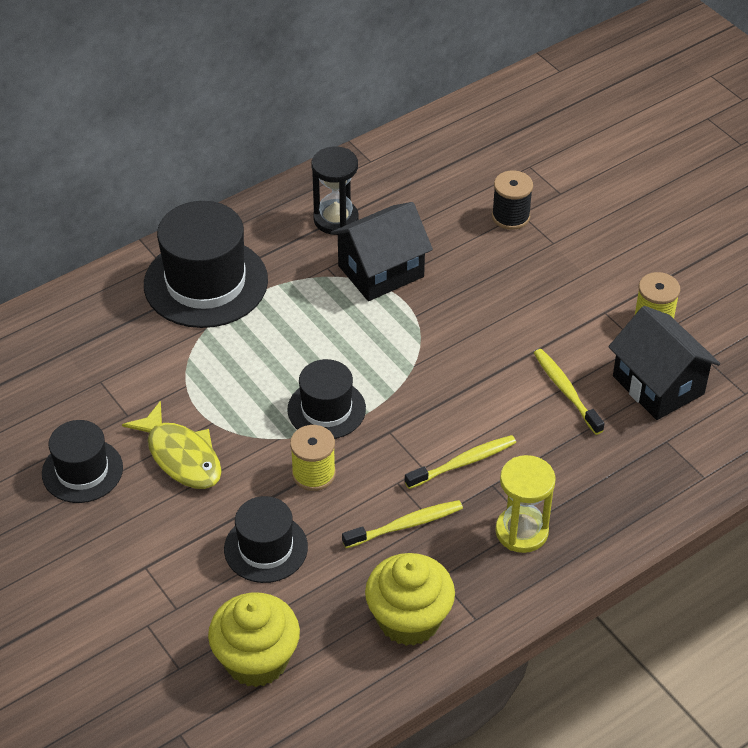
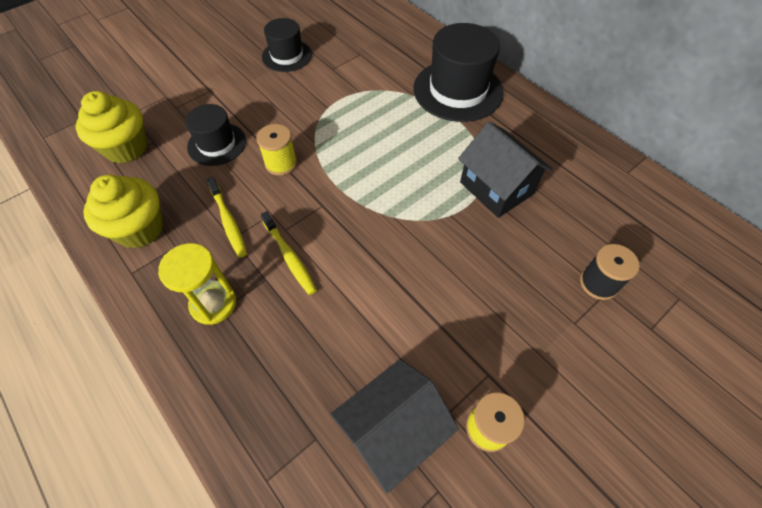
camera: 85 degrees right, 10 degrees up
(181, 456) = (298, 96): yellow fish -> none
(326, 409) = (343, 165): black hat -> none
(336, 219) = (547, 155): black hourglass -> none
(566, 391) = (376, 337): yellow toothbrush -> none

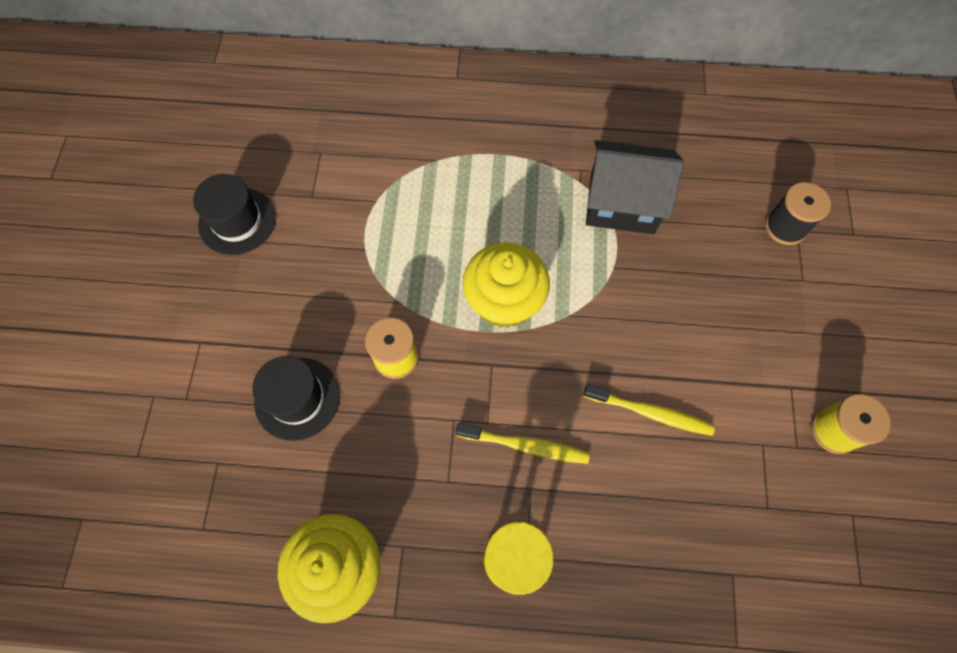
camera: 45 degrees left, 10 degrees up
(126, 148) = (194, 500): yellow cupcake -> yellow cupcake (504, 302)
(228, 221) = (422, 468): yellow toothbrush -> yellow toothbrush (650, 412)
(392, 431) = (777, 506): black house -> none
(458, 90) = (473, 119): black hat -> none

